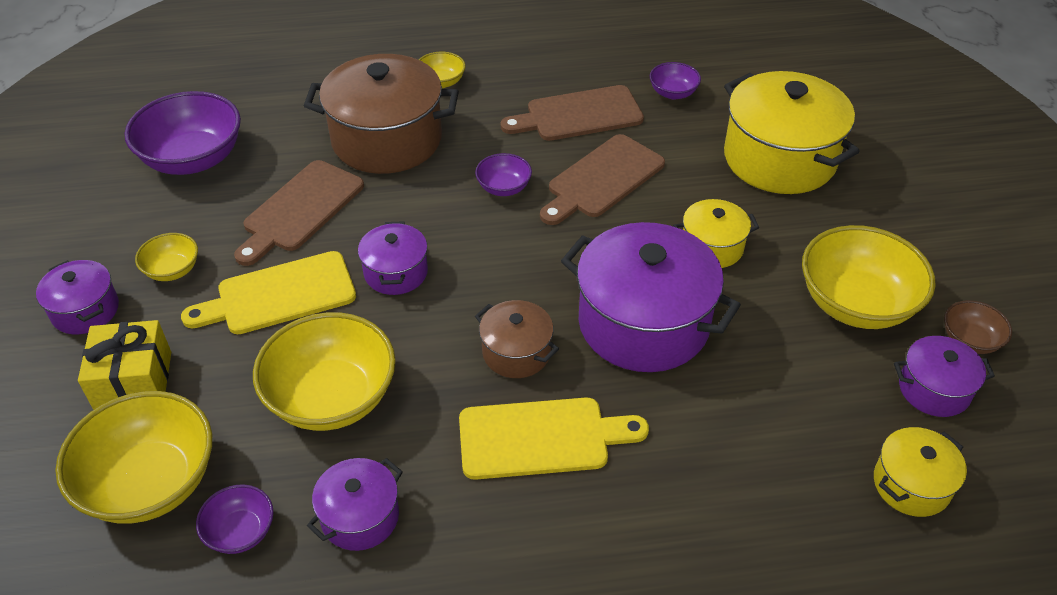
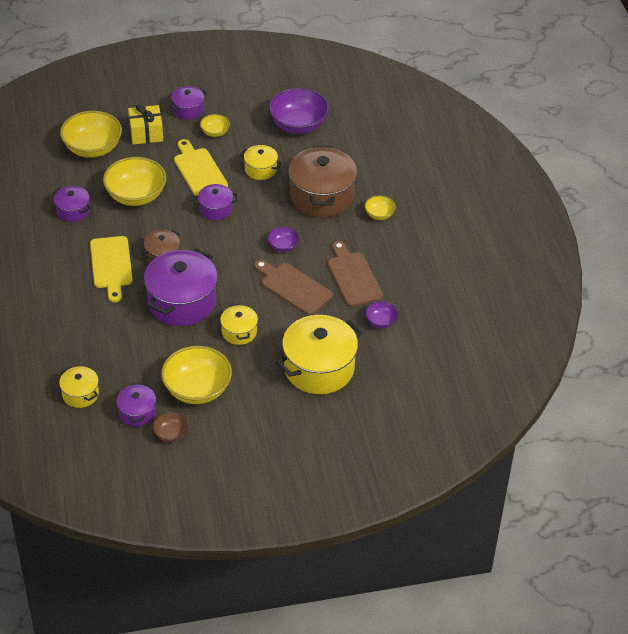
camera: 85 degrees right, 0 degrees up
(240, 532) = (68, 177): purple bowl -> none
(300, 210) = (260, 169): brown cutting board -> yellow pot

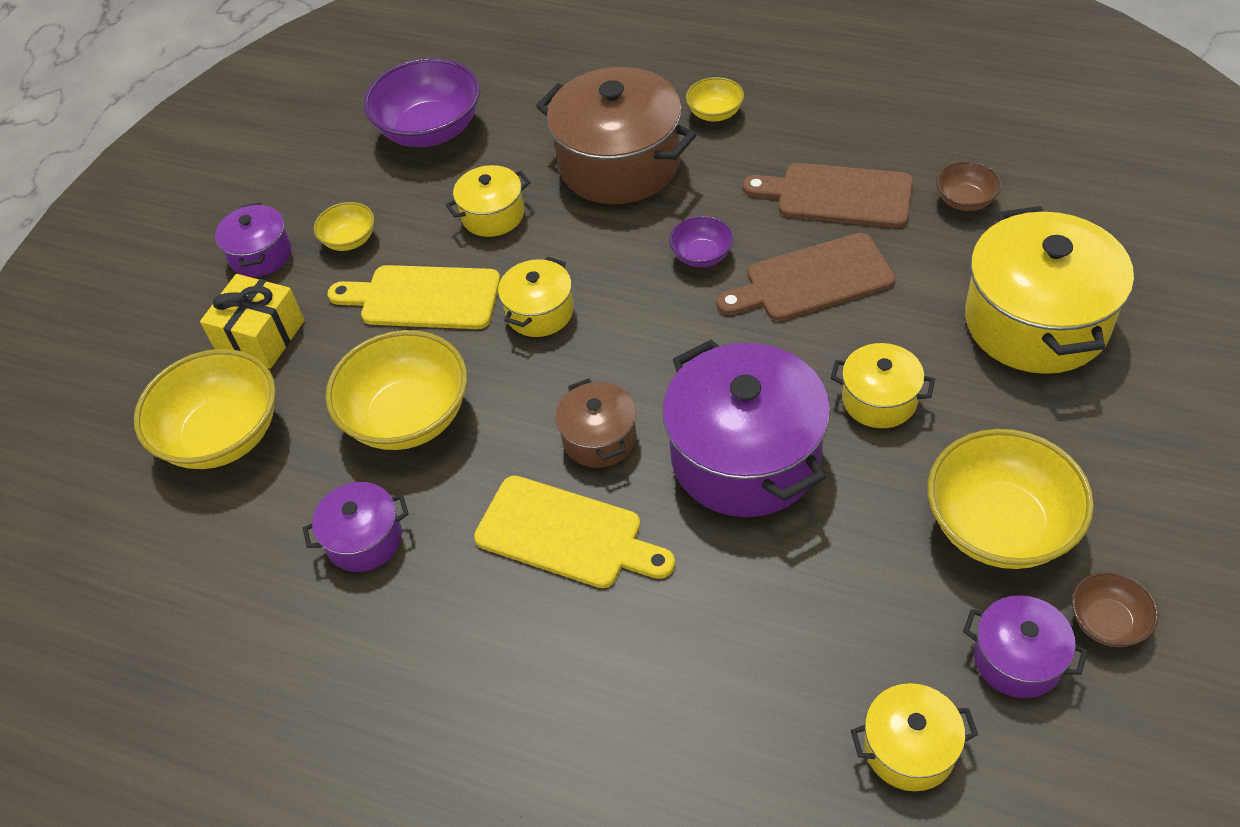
camera: 50 degrees left, 5 degrees up
(215, 209) = (539, 312): purple pot -> yellow pot
(381, 321) = (965, 200): purple bowl -> brown bowl

